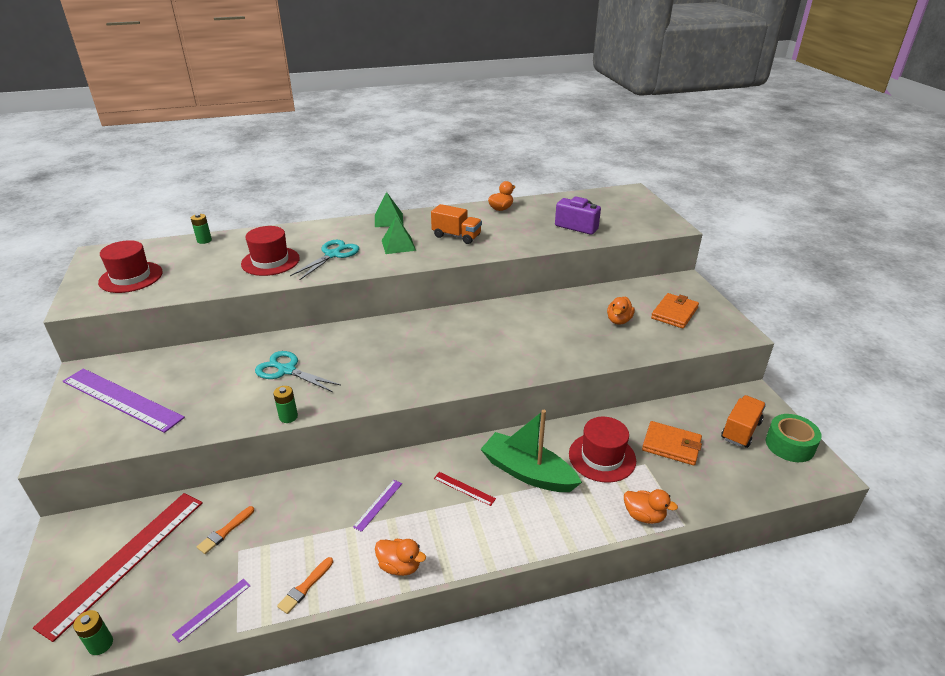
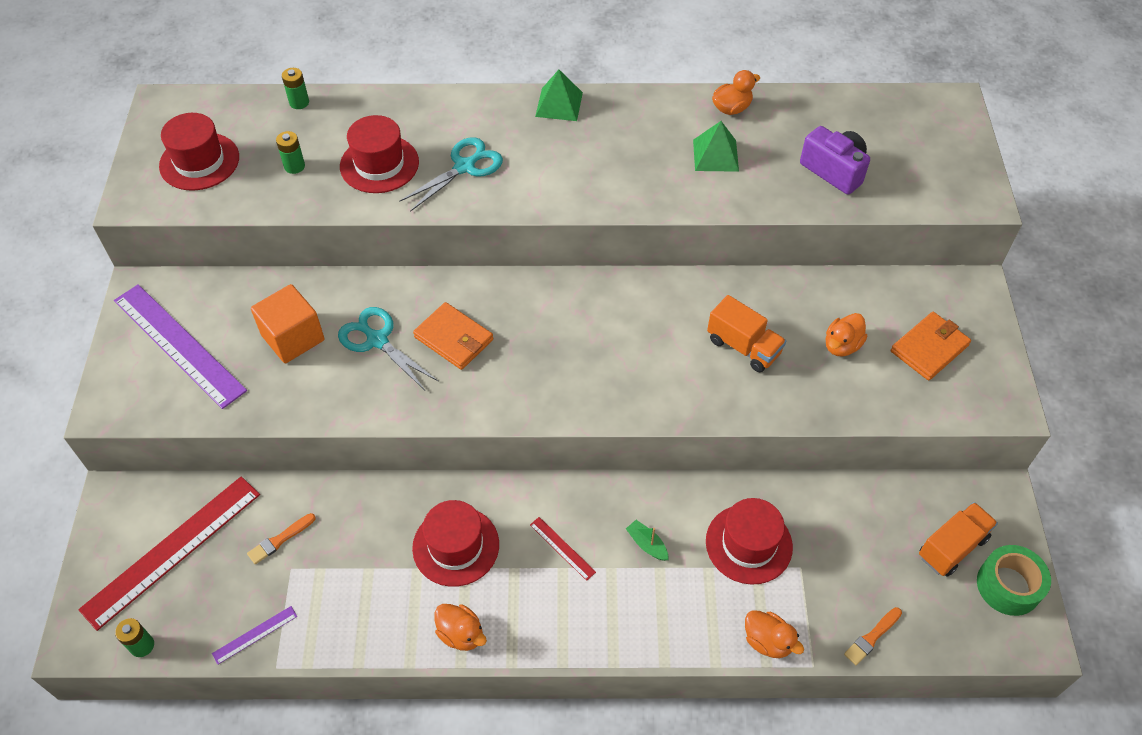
camera: 15 degrees right, 20 degrees up
(218, 379) = (293, 337): none -> orange cube
(288, 417) = (366, 417): green battery -> green battery (294, 166)
(305, 587) = (354, 633): orange brush -> orange brush (872, 637)
(378, 504) = (456, 546): purple ruler -> red hat
(398, 245) = (559, 163): green pyramid -> green pyramid (715, 155)
(456, 236) = (646, 159): orange truck -> orange truck (743, 346)
(528, 472) = (647, 544): green boat -> green boat, size x0.40
(671, 445) = (847, 548): orange wallet -> orange wallet (454, 338)

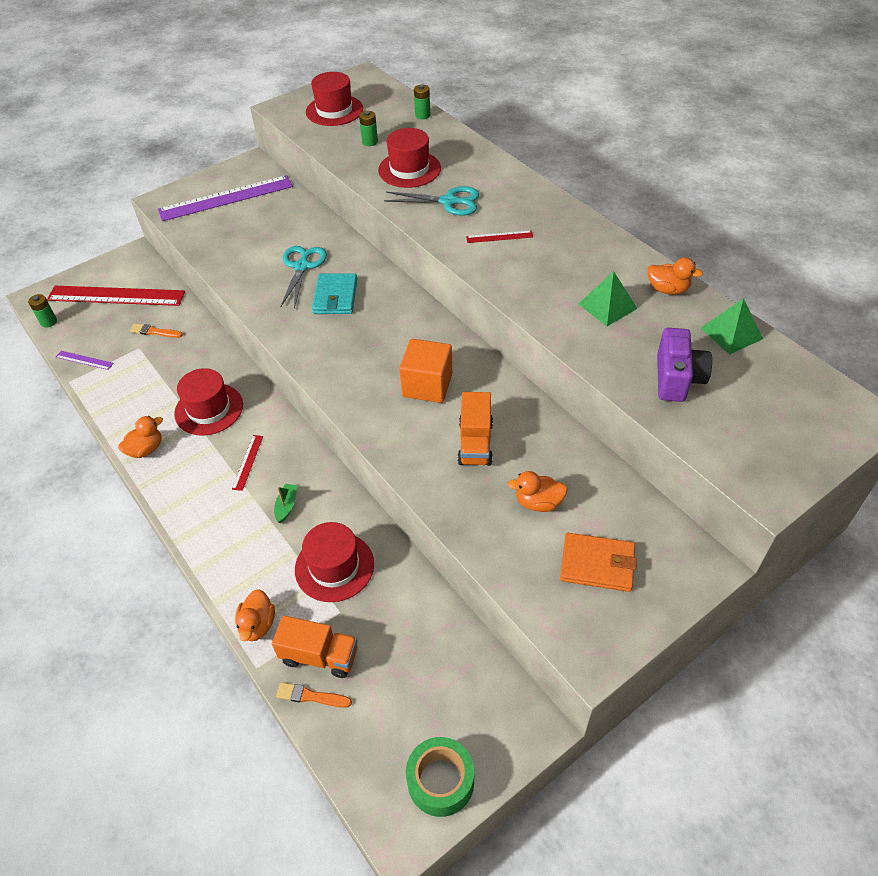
camera: 55 degrees right, 5 degrees down
(179, 344) = (226, 198): purple ruler -> purple ruler turned 60 degrees clockwise
(293, 337) = (271, 234): orange cube -> orange cube (427, 385)
(454, 338) = (335, 297): orange wallet -> turquoise wallet
(461, 634) = (146, 449): orange duck -> orange duck turned 135 degrees counterclockwise
(555, 164) = (499, 237): none -> red ruler
(559, 104) = (557, 209): green pyramid -> green pyramid (731, 333)
(952, 547) = (445, 714): orange truck -> orange truck (319, 656)

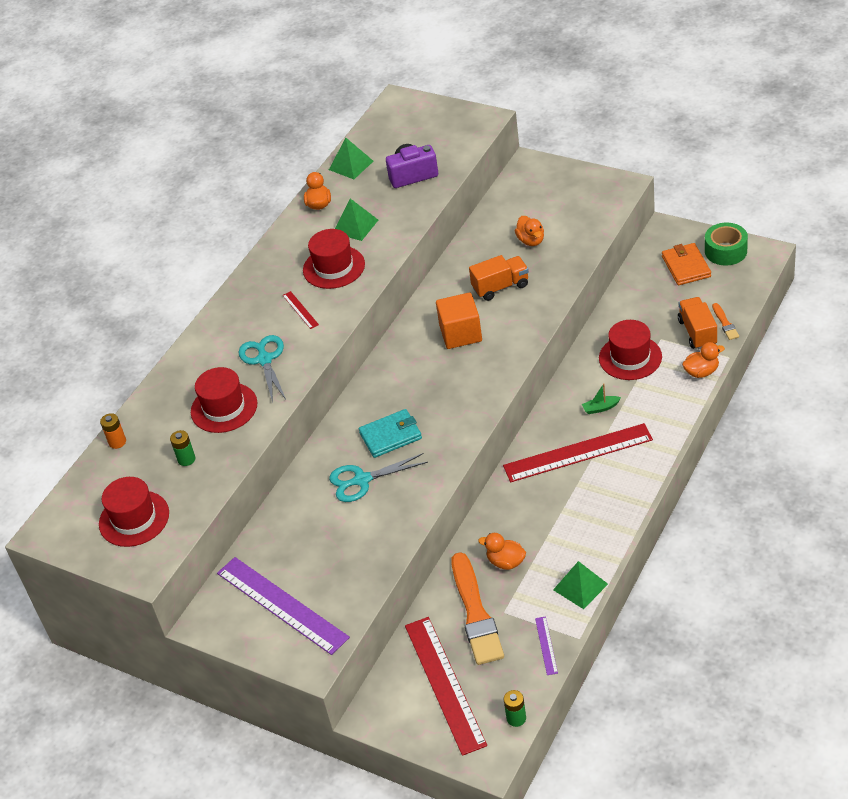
camera: 110 degrees left, 5 degrees down
(111, 402) = (580, 587): none -> green pyramid
(146, 449) = (611, 526): orange duck -> orange duck (506, 562)
(155, 332) = (475, 613): orange brush -> orange brush, size x2.25
(209, 409) = (542, 510): red hat -> red hat (334, 267)
(248, 462) = (578, 453): red ruler -> red ruler, size x2.37
(422, 115) = (117, 442): green battery -> orange battery
(597, 564) = (560, 202): orange wallet -> orange wallet (686, 266)

